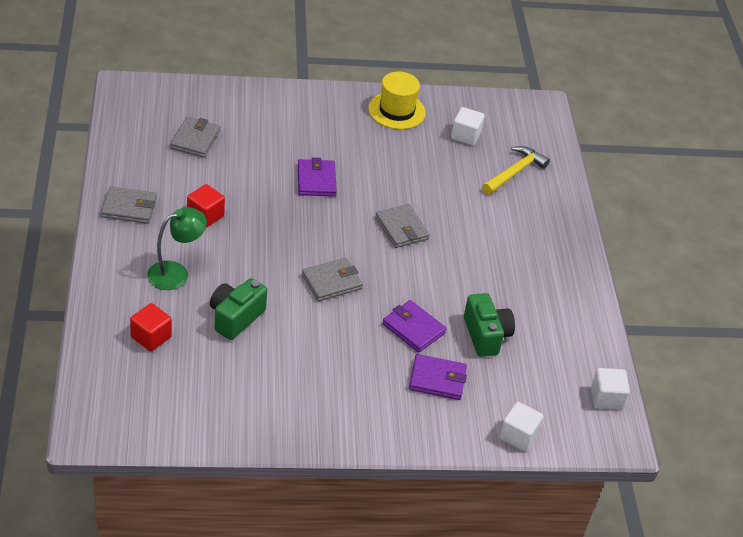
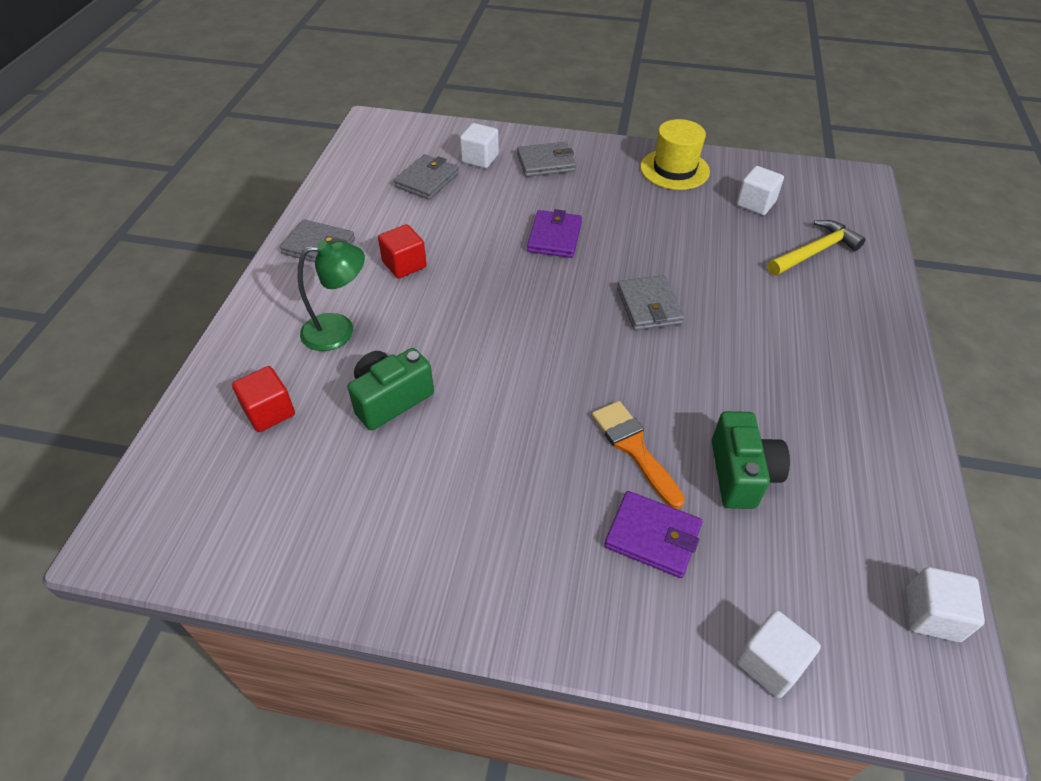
camera: 20 degrees right, 5 degrees up
(233, 115) = (480, 159): none -> white cube
(332, 282) = (536, 366): grey wallet -> grey wallet (546, 163)
(413, 328) = (634, 448): purple wallet -> orange brush

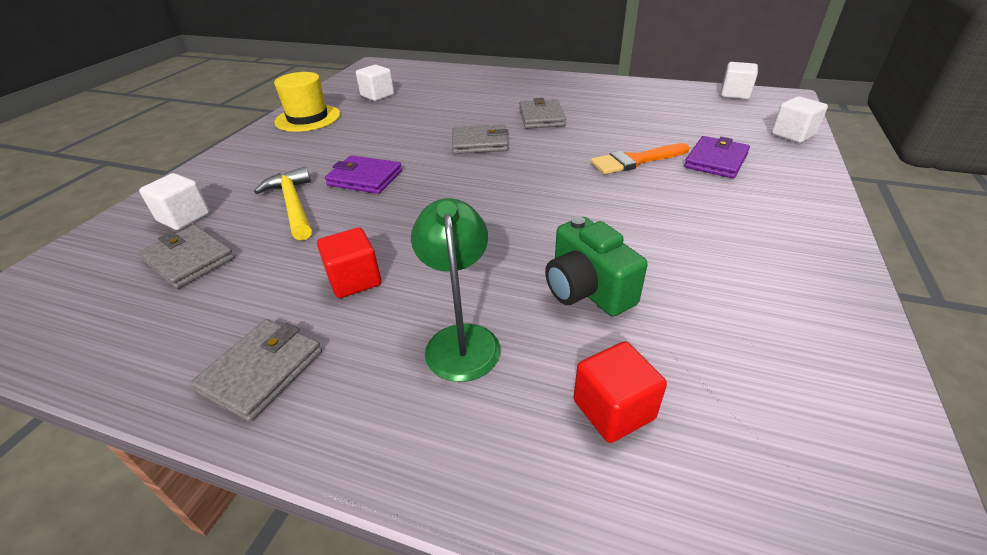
camera: 80 degrees left, 10 degrees down
(546, 163) = (236, 176): grey wallet -> grey wallet (541, 117)
(741, 474) = (651, 127): green camera -> none
(814, 251) = (442, 85): yellow hammer -> yellow hammer (293, 205)

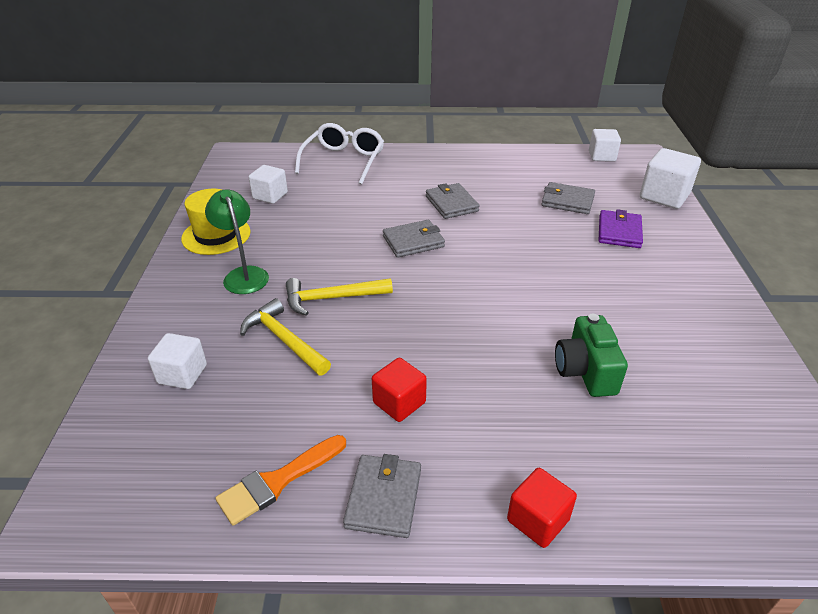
camera: 20 degrees left, 0 degrees up
(189, 259) = (229, 416): grey wallet -> grey wallet (567, 201)
(365, 178) = (332, 298): purple wallet -> yellow hammer
(461, 339) = (519, 433): green lamp -> green lamp (243, 275)
(463, 77) = (344, 161): none -> white glasses
(587, 290) = (585, 371): green camera -> green camera turned 45 degrees clockwise
(613, 409) = (651, 459): red cube -> red cube (538, 520)
(635, 161) = (557, 241): orange brush -> orange brush (277, 481)
(793, 135) = (664, 196): white cube -> white cube, size x1.52

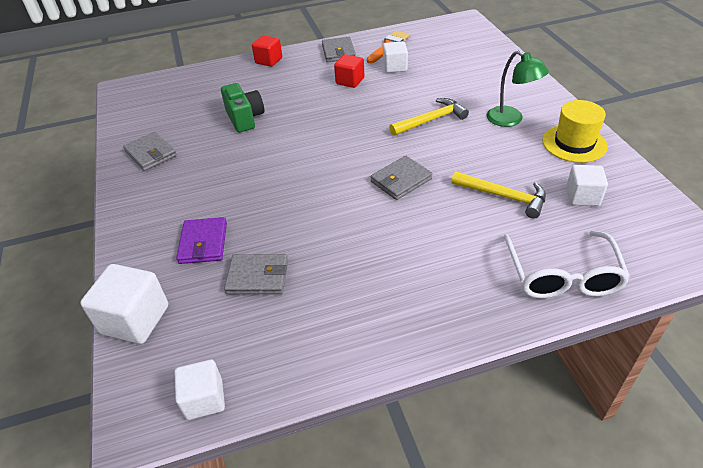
camera: 165 degrees right, 5 degrees up
(182, 374) = (478, 65): white cube -> white cube (395, 67)
(284, 340) = (439, 91): yellow hammer -> yellow hammer (503, 196)
(451, 204) = (387, 236): grey wallet -> grey wallet (151, 154)

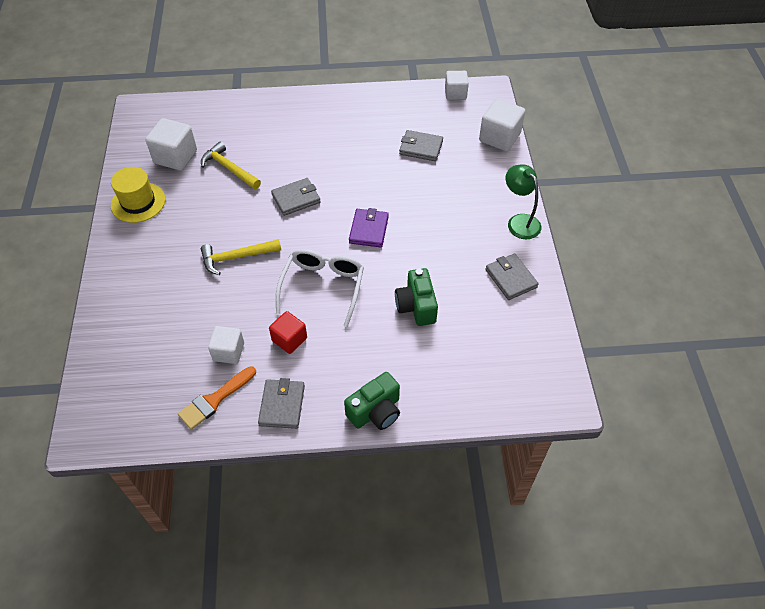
camera: 170 degrees left, 10 degrees up
(203, 243) = (458, 178): purple wallet -> purple wallet (369, 230)
(268, 60) = (375, 411): red cube -> green camera
(511, 120) = (166, 240): green lamp -> green lamp (519, 221)
(562, 276) = (234, 112): white glasses -> white glasses (323, 287)
(582, 196) = (175, 157): white cube -> white cube, size x1.52

